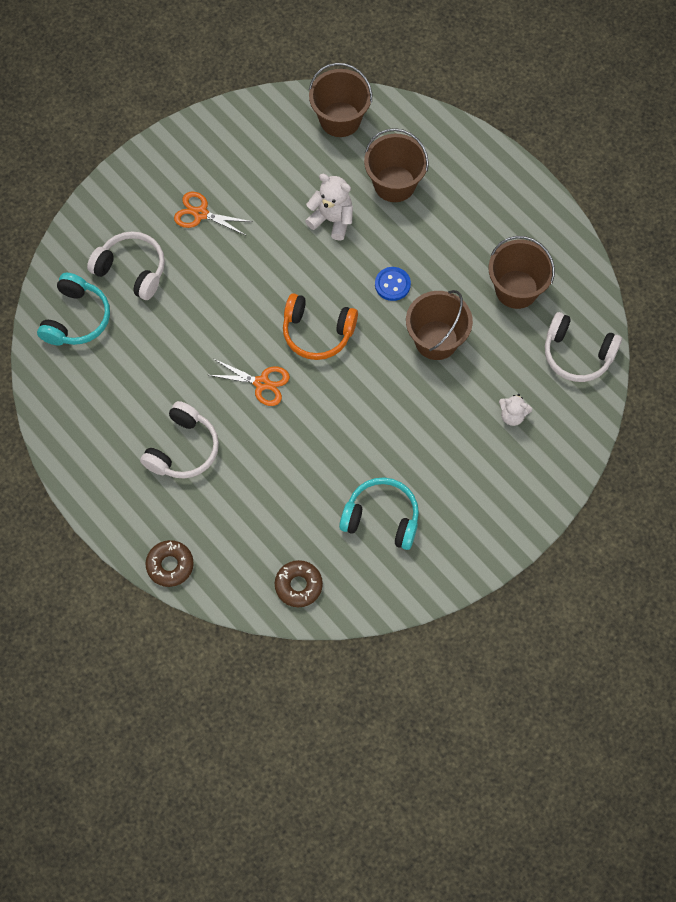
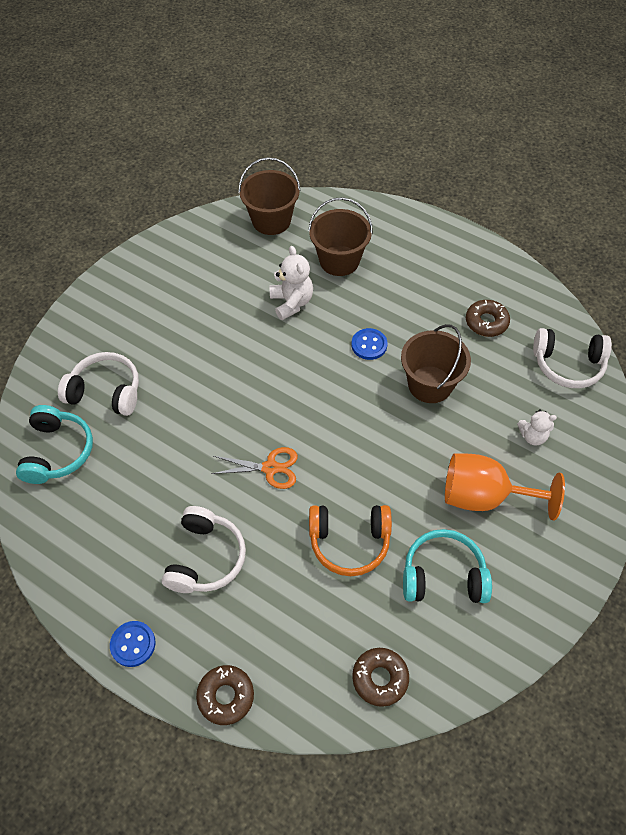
camera: 15 degrees left, 10 degrees down
(105, 504) = (133, 644): none -> blue button
(200, 214) = (163, 325): orange scissors -> none
(317, 332) = (311, 405): orange headphones -> orange headphones (349, 542)
(332, 220) = (291, 303): white teddy bear -> white teddy bear turned 60 degrees clockwise
(444, 459) = (483, 496): none -> orange goblet
(516, 289) = (486, 322): brown bucket -> brown donut

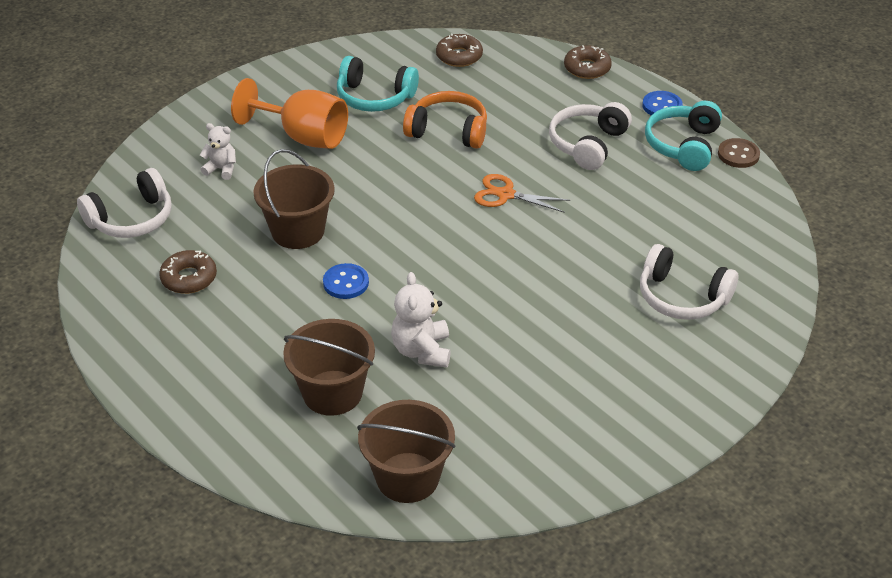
camera: 165 degrees left, 15 degrees down
(51, 582) = (738, 154): none -> brown button
(57, 451) = (738, 250): turquoise headphones -> turquoise headphones (683, 145)
(568, 365) = (131, 219): white headphones -> white headphones turned 120 degrees clockwise

